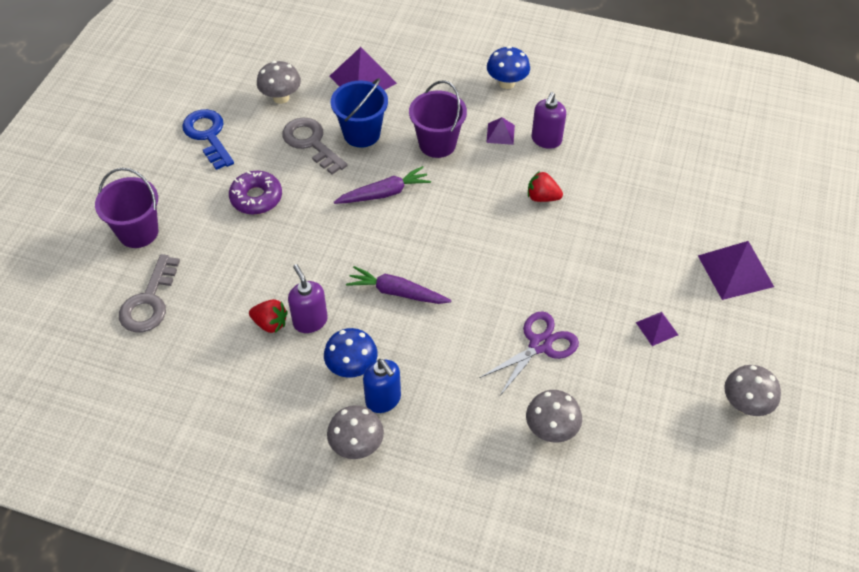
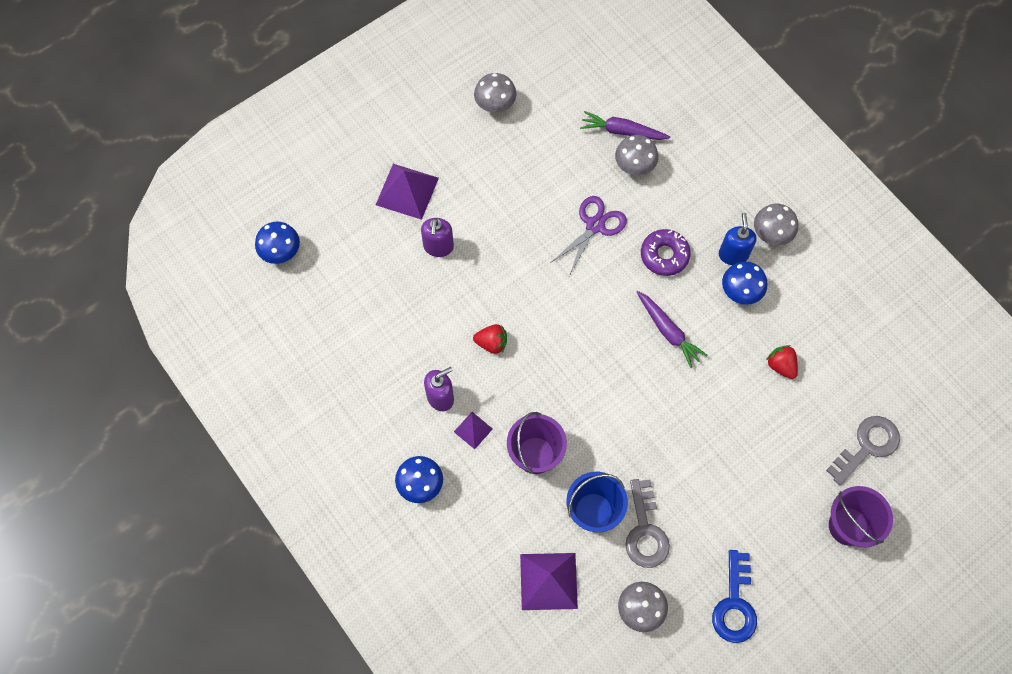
camera: 145 degrees left, 15 degrees up
(256, 198) = (728, 498): purple donut -> purple donut (664, 255)
(310, 321) = (749, 348): purple soap dispenser -> purple soap dispenser (438, 247)
(383, 193) = (617, 431): purple carrot -> purple carrot (623, 131)
(540, 345) = (595, 225): purple scissors -> purple scissors turned 135 degrees clockwise
(542, 197) = (492, 343): red strawberry -> red strawberry turned 45 degrees counterclockwise
(657, 328) = (503, 186): purple pyramid -> none
(777, 164) = (281, 252): none -> blue mushroom

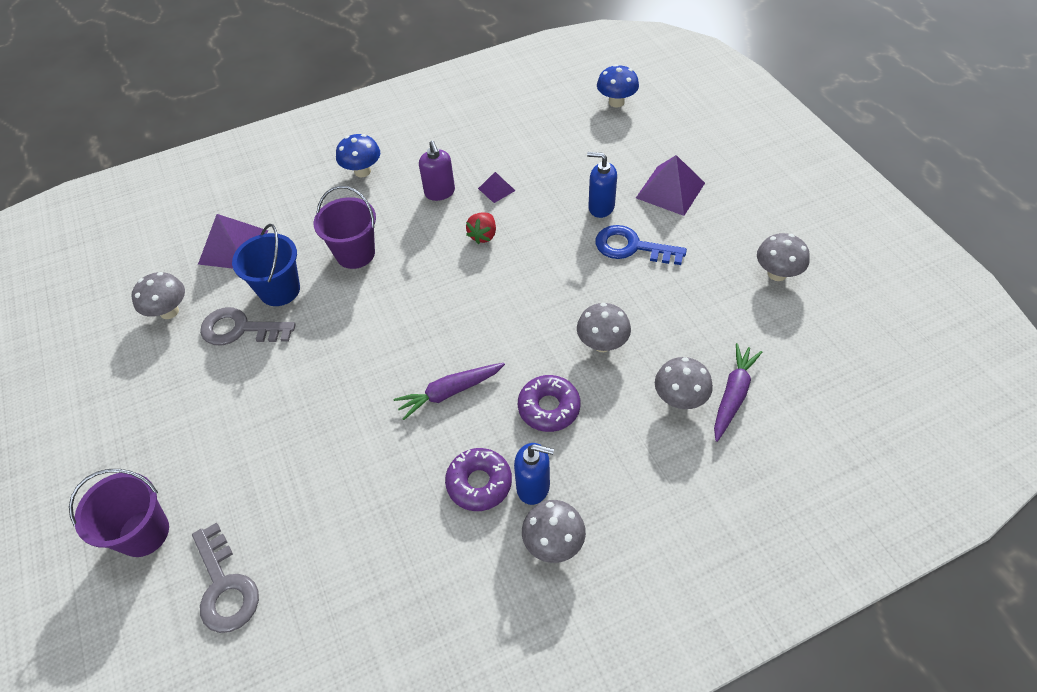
camera: 105 degrees right, 15 degrees down
(438, 247) = (601, 207): purple soap dispenser -> blue soap dispenser
(473, 430) = (399, 211): purple pyramid -> purple pyramid (496, 189)
(595, 225) = (602, 344): purple scissors -> grey mushroom
(735, 604) = (128, 393): blue key -> blue key (632, 247)
(740, 292) = (479, 483): blue mushroom -> purple donut
(781, 365) = (367, 507): red strawberry -> none

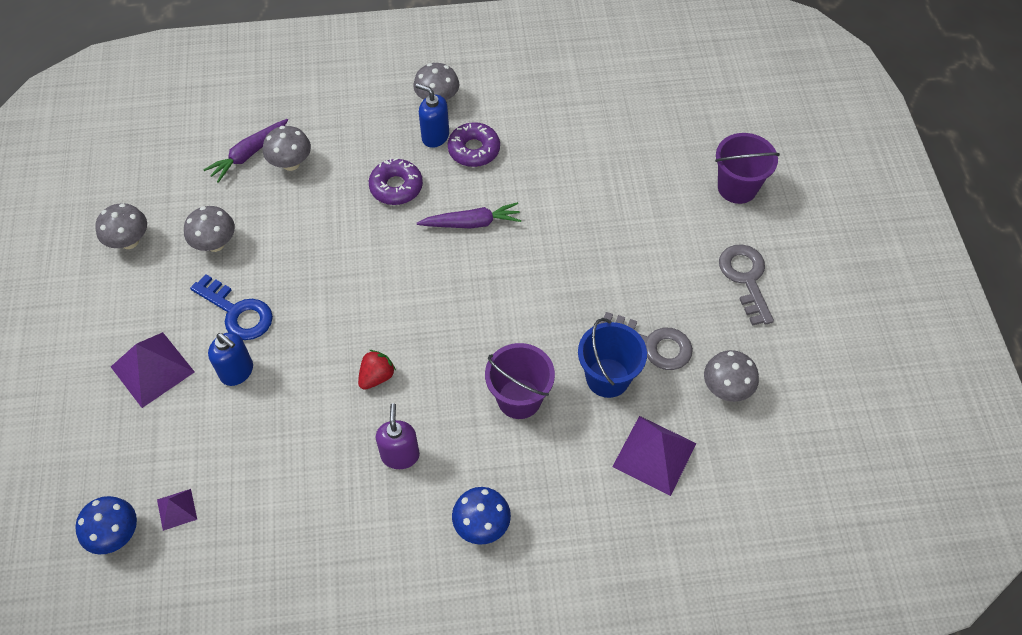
camera: 165 degrees left, 5 degrees up
(225, 586) = (675, 137): grey key -> grey key (745, 278)
(496, 189) = (334, 437): purple pyramid -> purple pyramid (177, 509)
(602, 344) = (324, 225): grey mushroom -> grey mushroom (215, 244)

